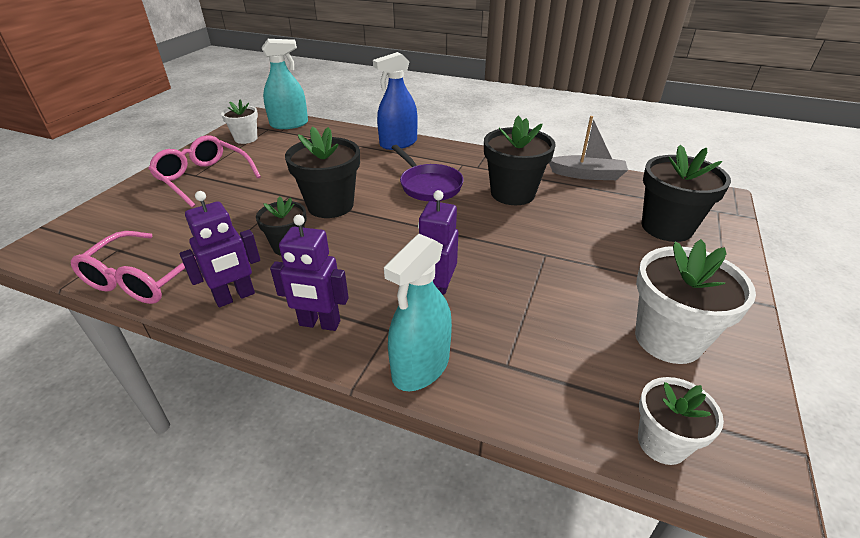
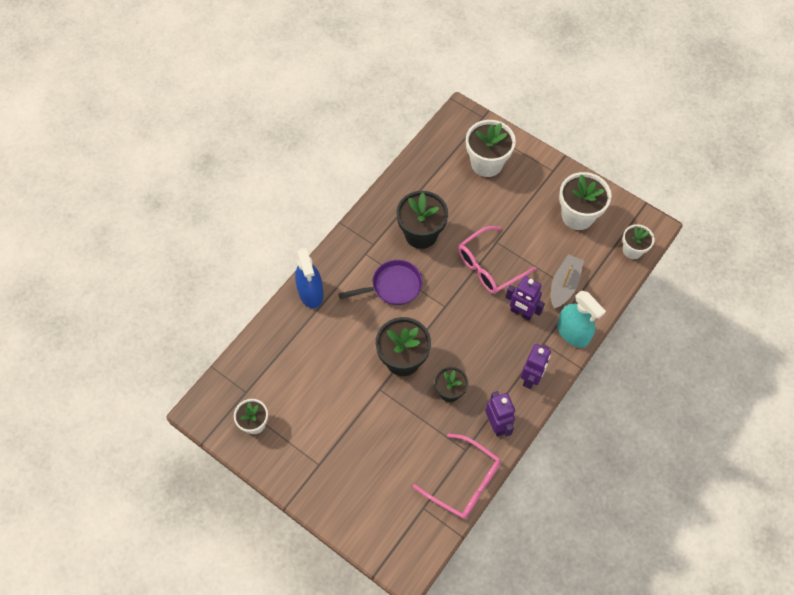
camera: 75 degrees left, 25 degrees up
(203, 178) = (328, 456): pink glasses -> pink glasses (489, 266)
(289, 124) = (232, 382): turquoise spray bottle -> none
(587, 175) = (409, 176): grey boat -> grey boat (564, 285)
(666, 227) = (486, 163): black flower pot -> white flower pot

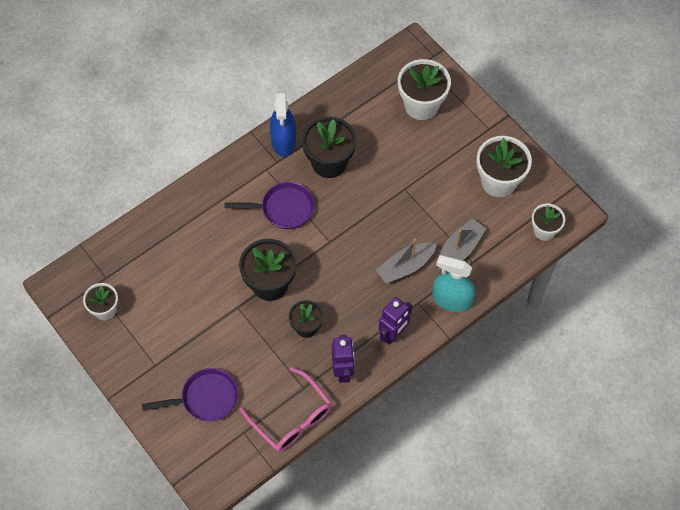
camera: 15 degrees right, 0 degrees up
(311, 292) = (199, 195): blue spray bottle -> blue spray bottle (283, 141)
(377, 484) = (205, 398): none -> purple pan
(489, 266) = (388, 212): pink glasses -> none
(521, 313) = (405, 266): purple robot -> grey boat
(573, 333) = (451, 300): turquoise spray bottle -> turquoise spray bottle turned 135 degrees clockwise

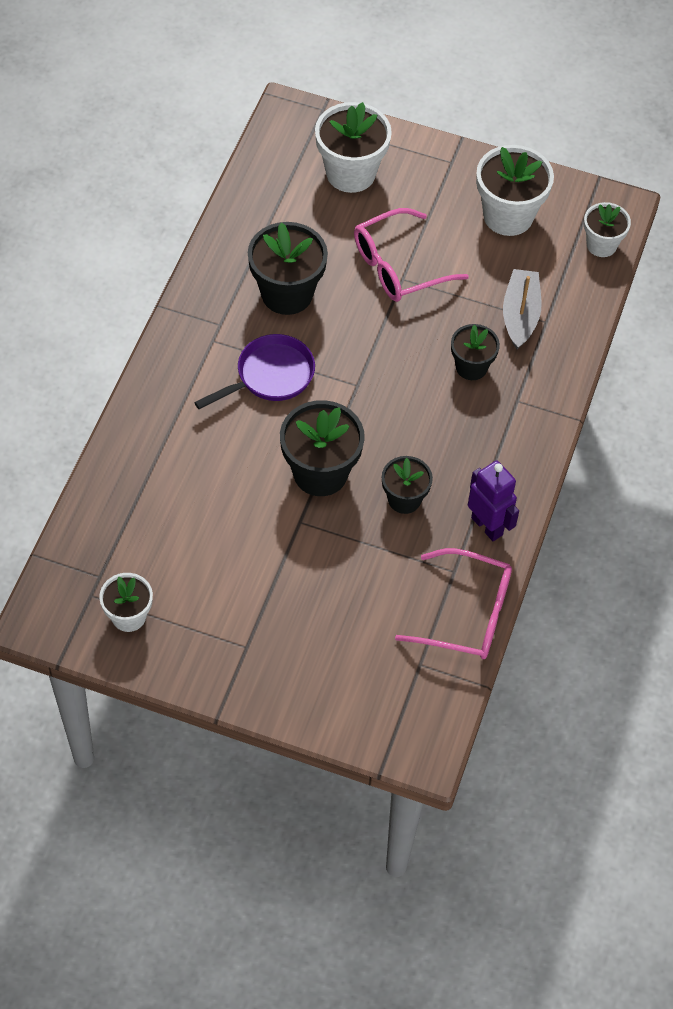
camera: 35 degrees left, 5 degrees down
(205, 398) = (342, 651): purple pan -> none
(283, 141) = (210, 296): blue spray bottle -> none
(393, 334) = (515, 451): purple robot -> none
(405, 266) = (471, 367): grey boat -> black flower pot
(407, 179) = (398, 266): none -> pink glasses
(451, 300) = (554, 376): turquoise spray bottle -> none

